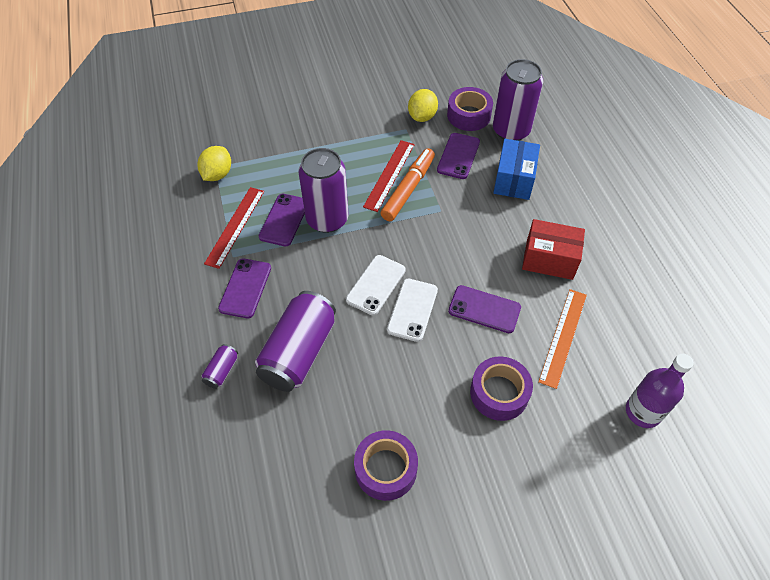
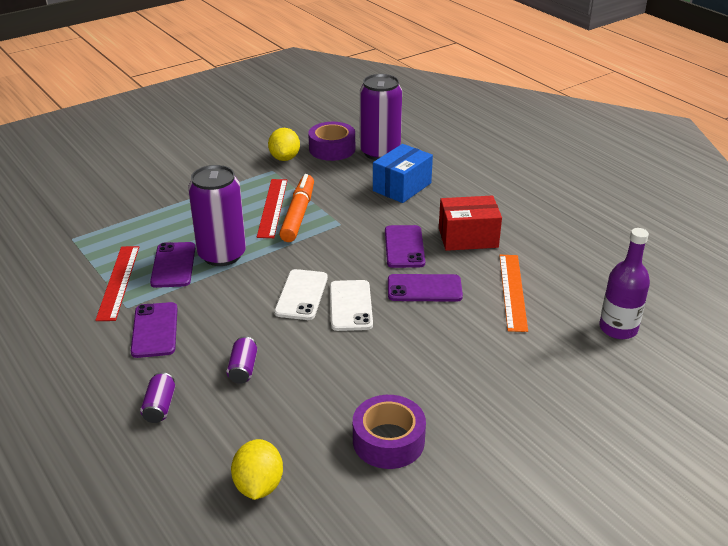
camera: 20 degrees left, 20 degrees down
(217, 174) = (77, 244): yellow lemon -> yellow lemon (258, 485)
(299, 352) = (243, 369): purple can -> purple can, size x0.44
(458, 156) = (337, 180): purple phone -> purple phone (404, 247)
(499, 393) = (474, 349): purple tape -> none
(514, 180) = (402, 187): blue box -> blue box turned 45 degrees clockwise

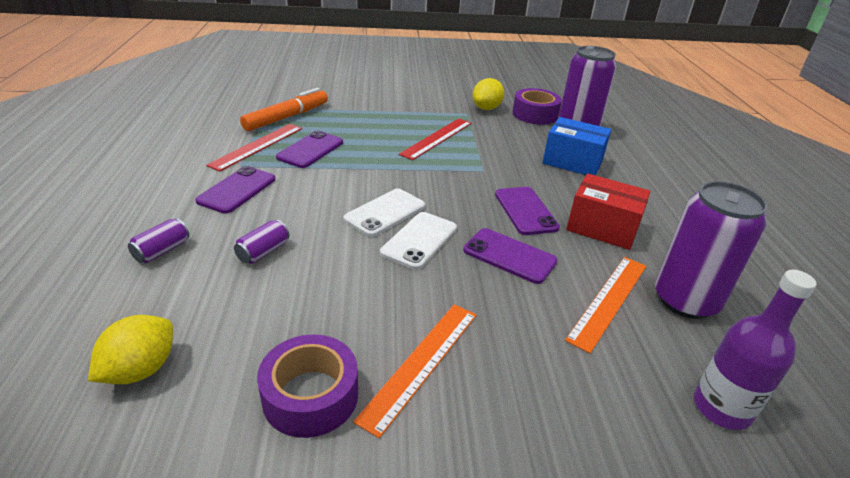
camera: 30 degrees right, 0 degrees up
(222, 255) = (356, 156): purple can -> purple can (685, 300)
(298, 214) = (453, 150): orange marker -> orange marker (287, 117)
(402, 187) = (572, 162): blue box -> blue box turned 45 degrees clockwise
(404, 247) = (525, 211): purple phone -> purple phone turned 45 degrees counterclockwise
(435, 388) = (421, 363): none -> orange ruler

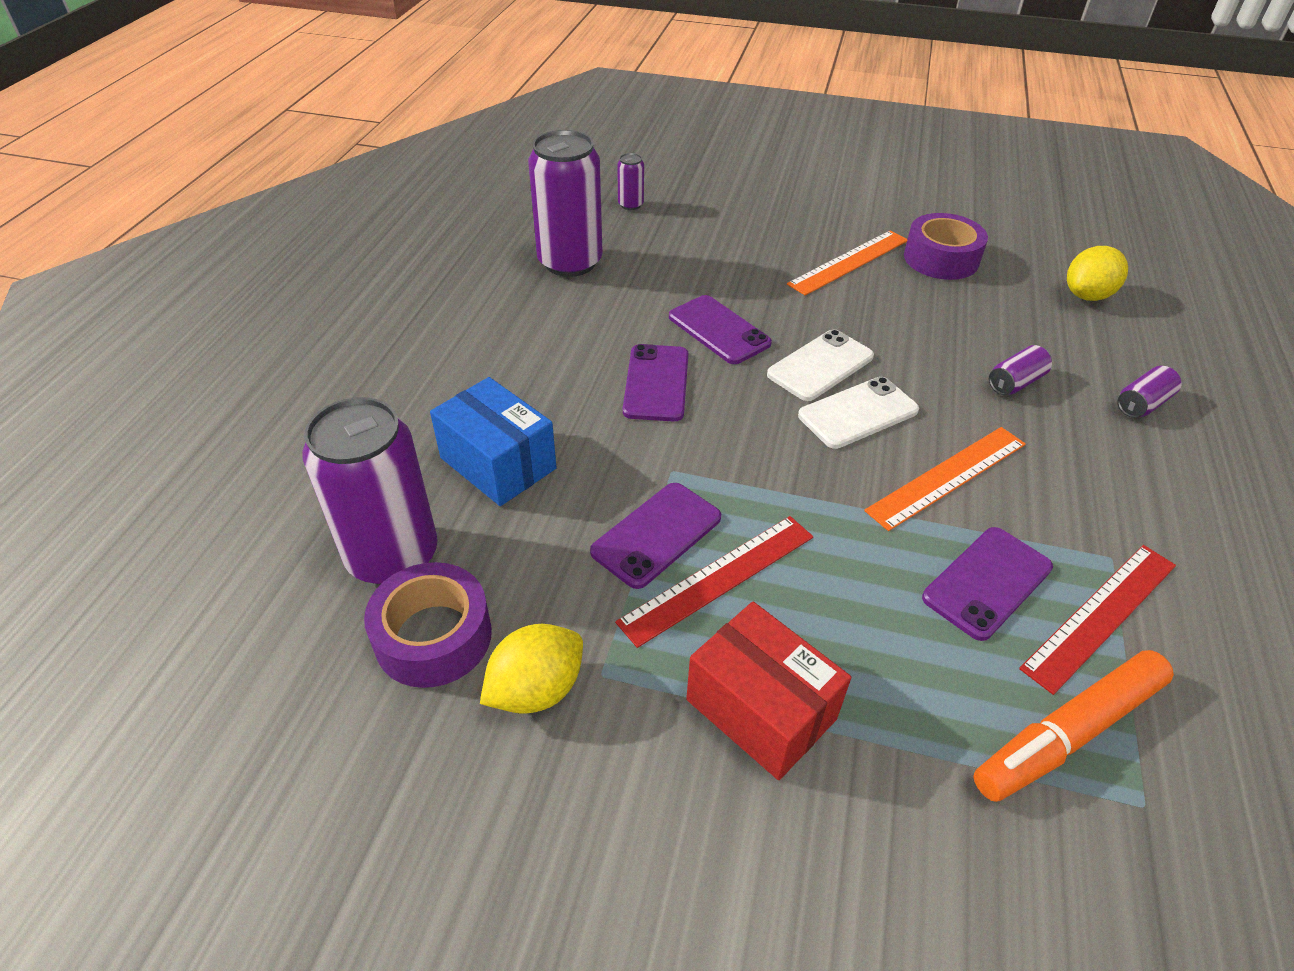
camera: 160 degrees left, 10 degrees up
(237, 190) = (1091, 494): purple phone -> purple phone (657, 535)
(602, 228) = (573, 343): red box -> red box (760, 709)
(608, 300) = (646, 274): orange ruler -> orange ruler (947, 477)
(721, 408) = (630, 205): purple bottle -> purple can

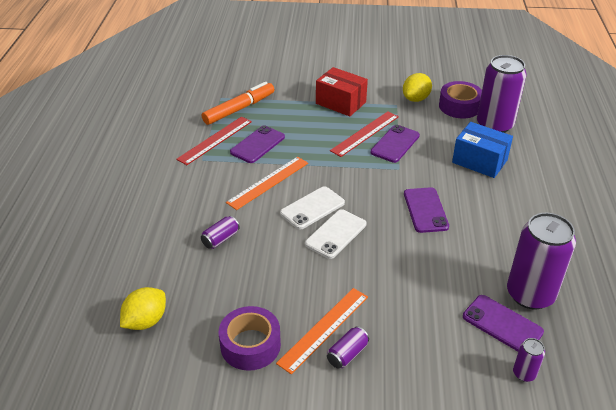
camera: 170 degrees right, 5 degrees down
(719, 330) = (403, 250): purple phone -> purple phone (502, 324)
(1142, 404) = (150, 235): purple can -> purple can (347, 354)

